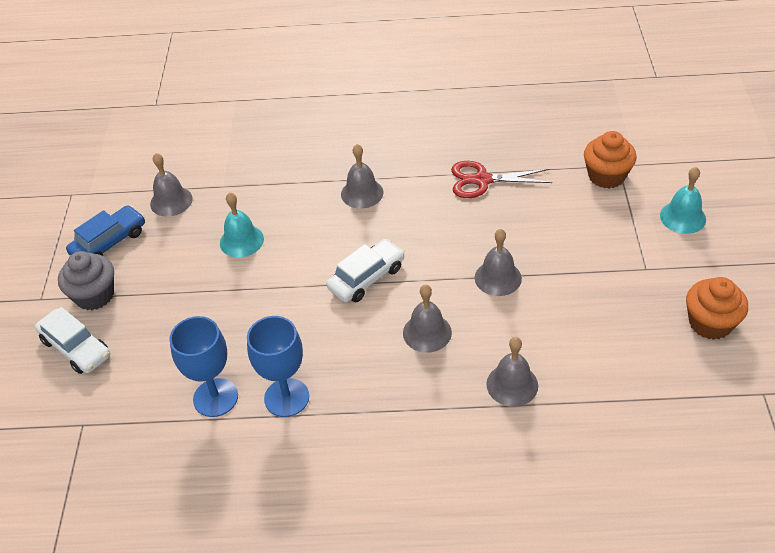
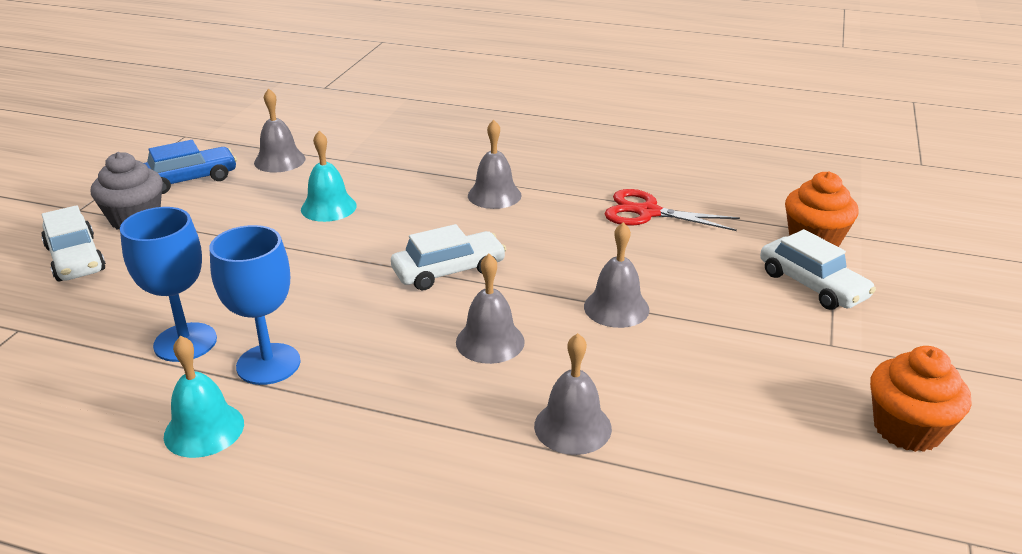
camera: 15 degrees right, 15 degrees down
(618, 219) = (812, 285): none -> white car
(682, 217) = (907, 302): turquoise bell -> turquoise bell (204, 429)

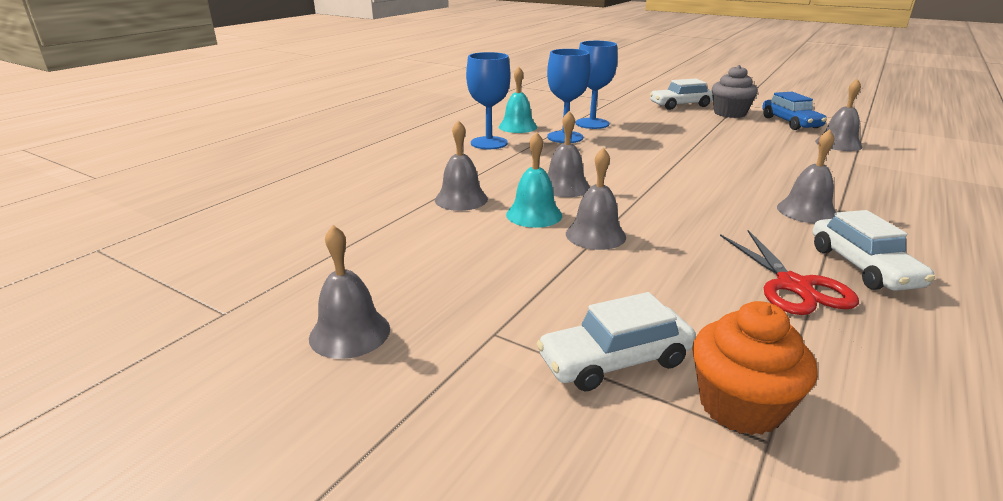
camera: 105 degrees right, 5 degrees down
(311, 449) = (489, 143): none -> blue goblet
(328, 207) = (760, 154): turquoise bell -> turquoise bell (534, 215)
(449, 271) = (662, 183): white car -> white car (863, 267)
(647, 212) = (793, 286): red scissors -> red scissors turned 135 degrees clockwise
(907, 429) = (350, 333): orange cupcake -> grey bell

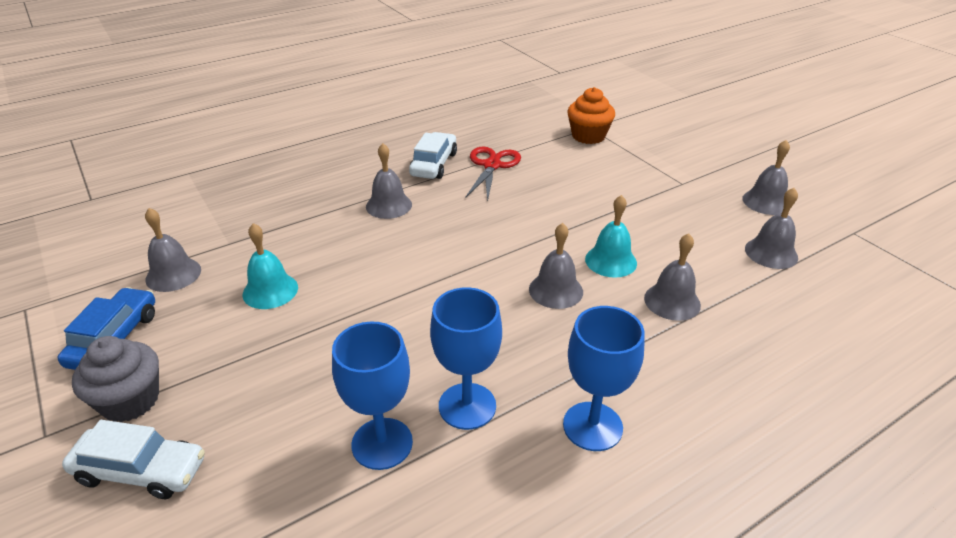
camera: 155 degrees left, 10 degrees up
(517, 127) = (514, 478): turquoise bell -> turquoise bell (270, 290)
(595, 235) = (575, 227): grey bell -> grey bell (771, 253)
(615, 360) = (627, 159): white car -> none

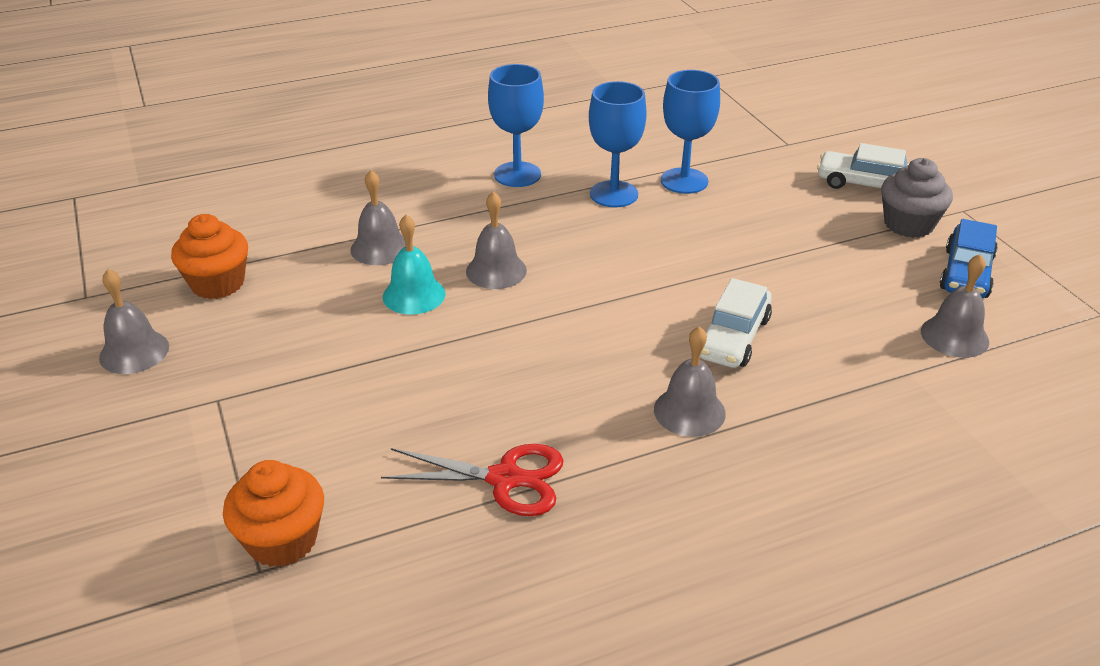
camera: 170 degrees left, 0 degrees up
(270, 290) = (822, 304): turquoise bell -> none
(434, 164) = (609, 496): white car -> white car (733, 337)
(492, 165) = (505, 479): red scissors -> red scissors turned 105 degrees counterclockwise
(771, 253) = (218, 284): grey bell -> orange cupcake

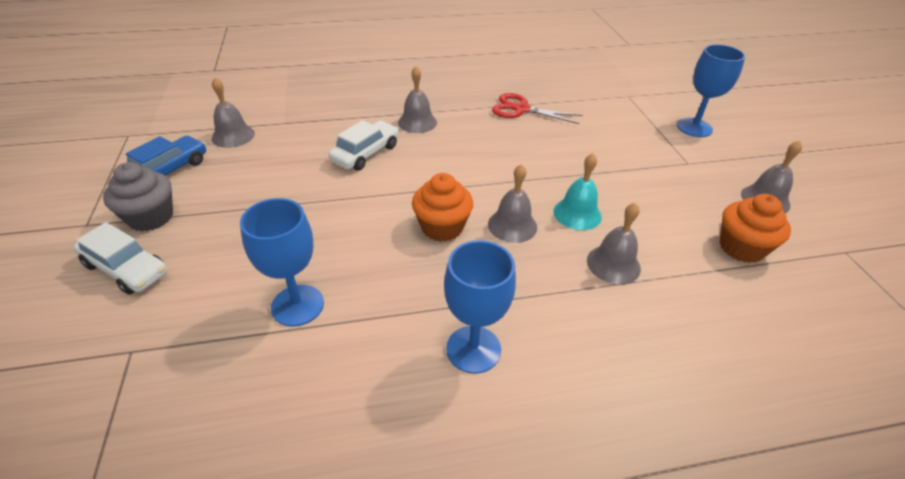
camera: 170 degrees left, 5 degrees up
(282, 540) = (622, 103): orange cupcake -> orange cupcake (442, 227)
(614, 194) = (380, 298): blue goblet -> blue goblet (694, 127)

